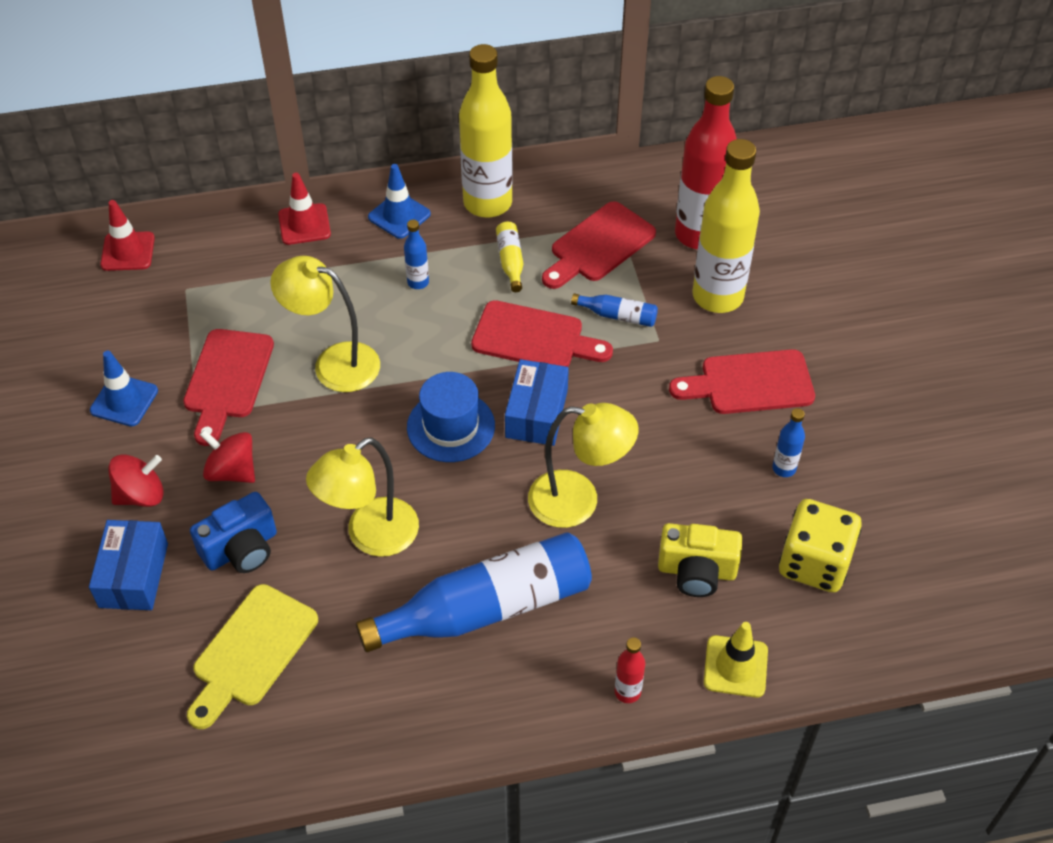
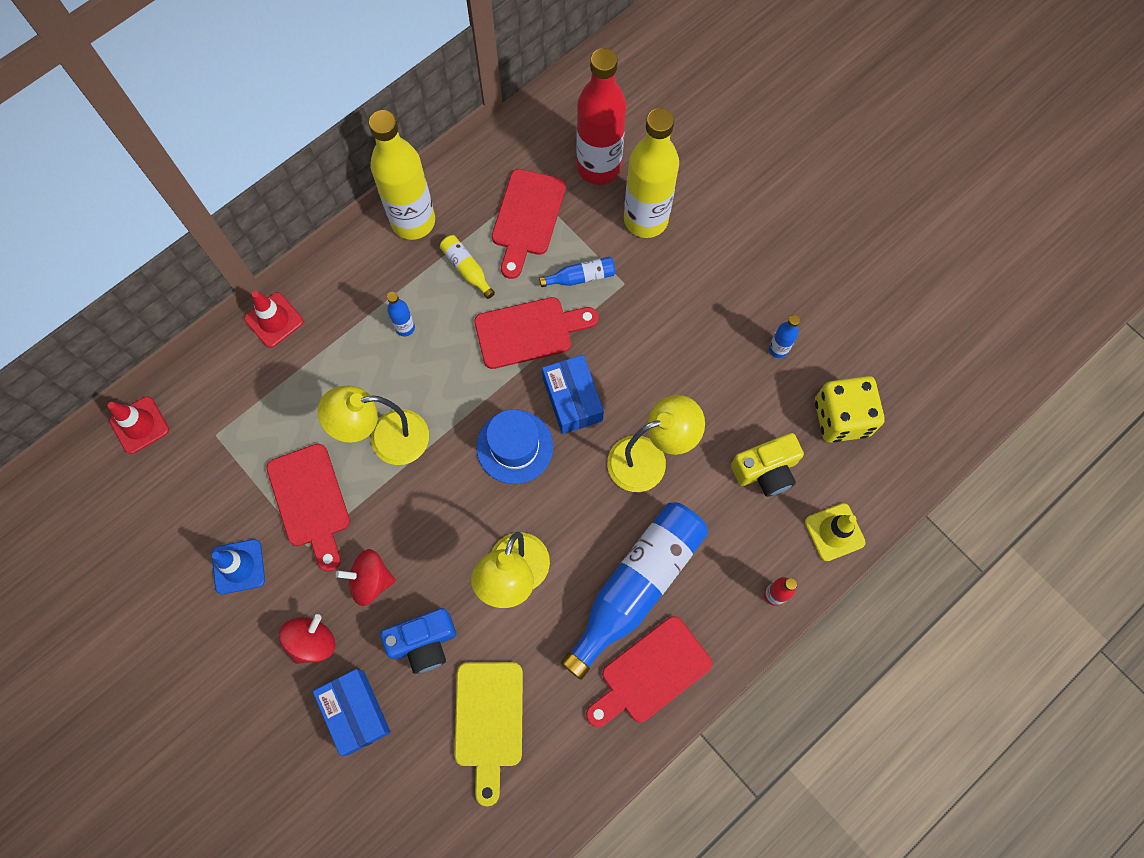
camera: 30 degrees left, 20 degrees up
(241, 549) = (424, 642): blue camera -> blue camera turned 45 degrees clockwise
(399, 216) = (348, 271): blue traffic cone -> none
(750, 383) = (713, 287): red cutting board -> red cutting board (651, 673)

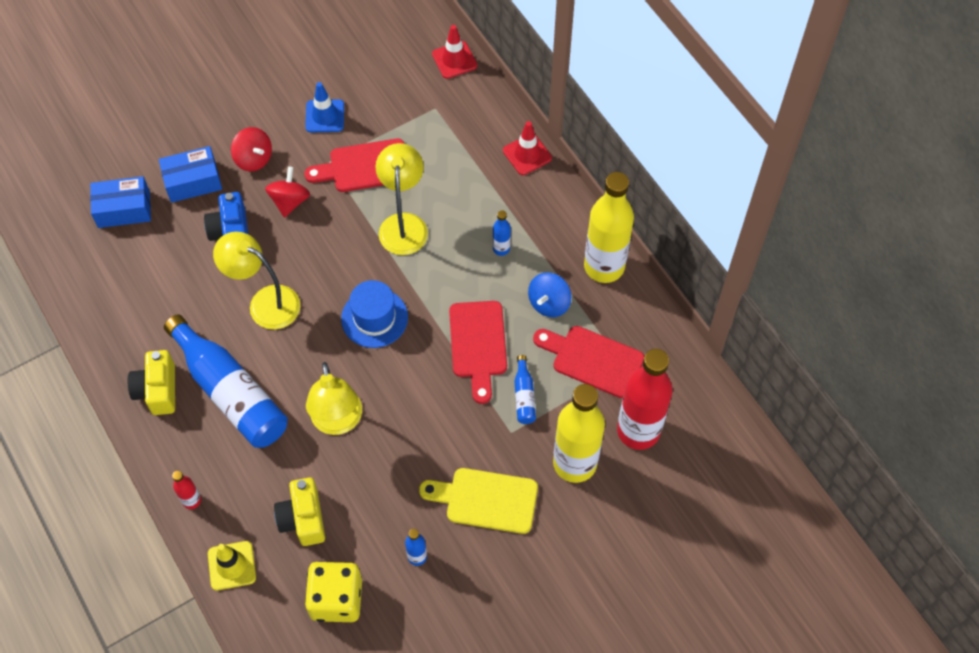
camera: 100 degrees right, 10 degrees down
(467, 269) = (549, 303): yellow bottle -> blue spinning top
(489, 721) = (158, 268): yellow cutting board -> yellow cutting board (486, 500)
(572, 399) = (407, 369): blue box -> blue box (124, 209)
(651, 673) = (157, 390): red cutting board -> yellow camera

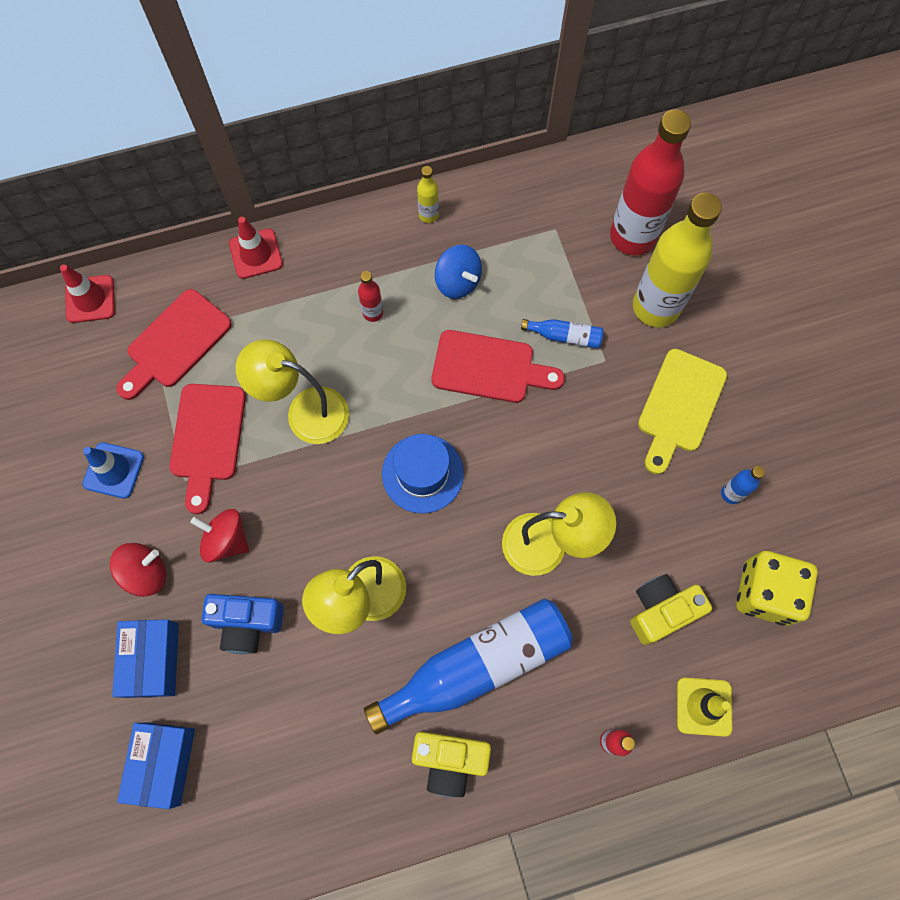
camera: 75 degrees left, 10 degrees up
(303, 518) = (661, 610): yellow camera -> yellow camera turned 150 degrees clockwise
(501, 249) = (373, 313): blue bottle -> red bottle
(593, 360) = (539, 257): red cutting board -> red cutting board (175, 343)
(604, 266) = (428, 215): yellow bottle -> yellow bottle, size x0.43

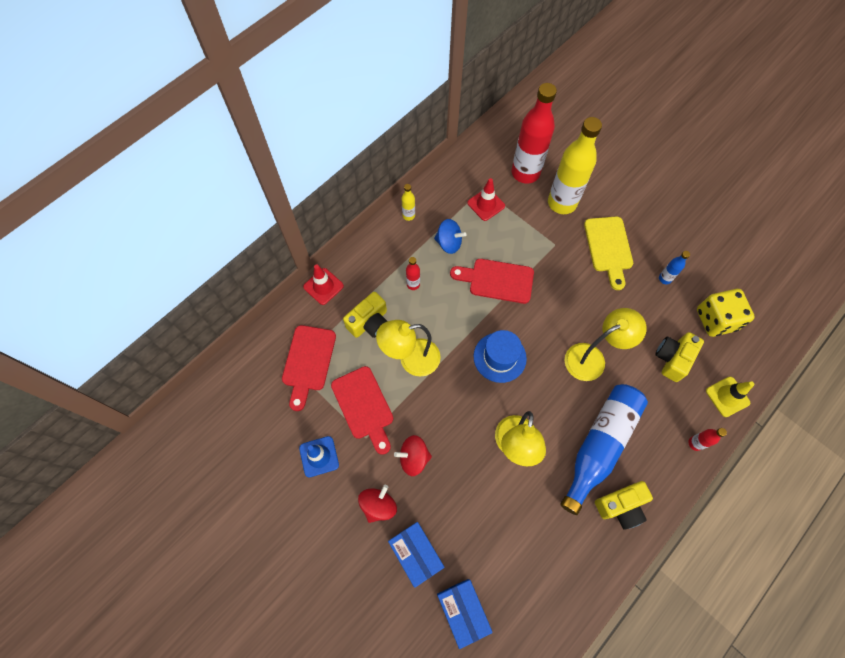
camera: 30 degrees left, 5 degrees down
(90, 299) = (238, 364): red traffic cone -> red traffic cone (486, 204)
(247, 623) = (457, 499): blue camera -> none
(283, 333) = (369, 322): none -> yellow camera
(489, 368) = (497, 280): red cutting board -> red cutting board turned 150 degrees counterclockwise
(564, 336) = (525, 242): blue bottle -> none

